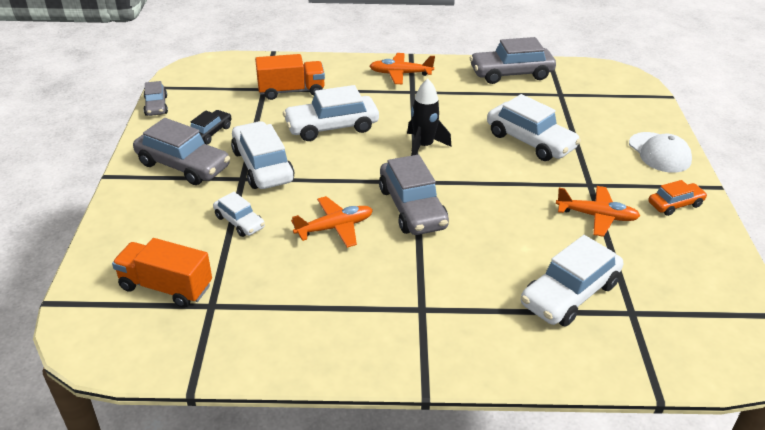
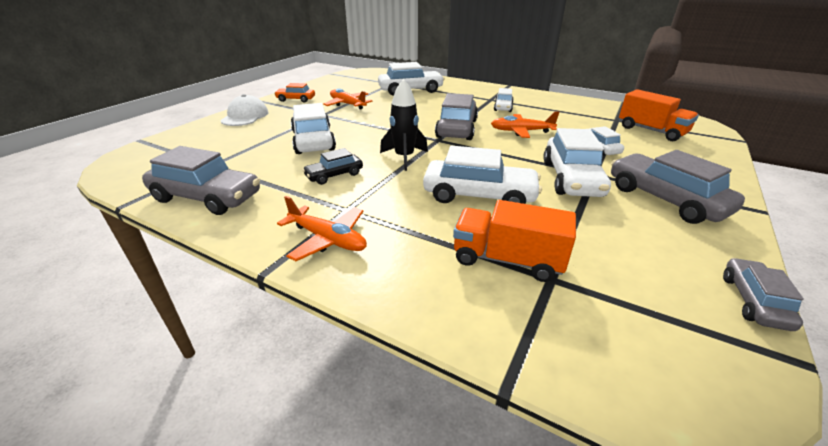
camera: 150 degrees left, 5 degrees down
(210, 133) = (639, 228): black car -> black car (334, 175)
(388, 286) = (503, 107): none -> white car

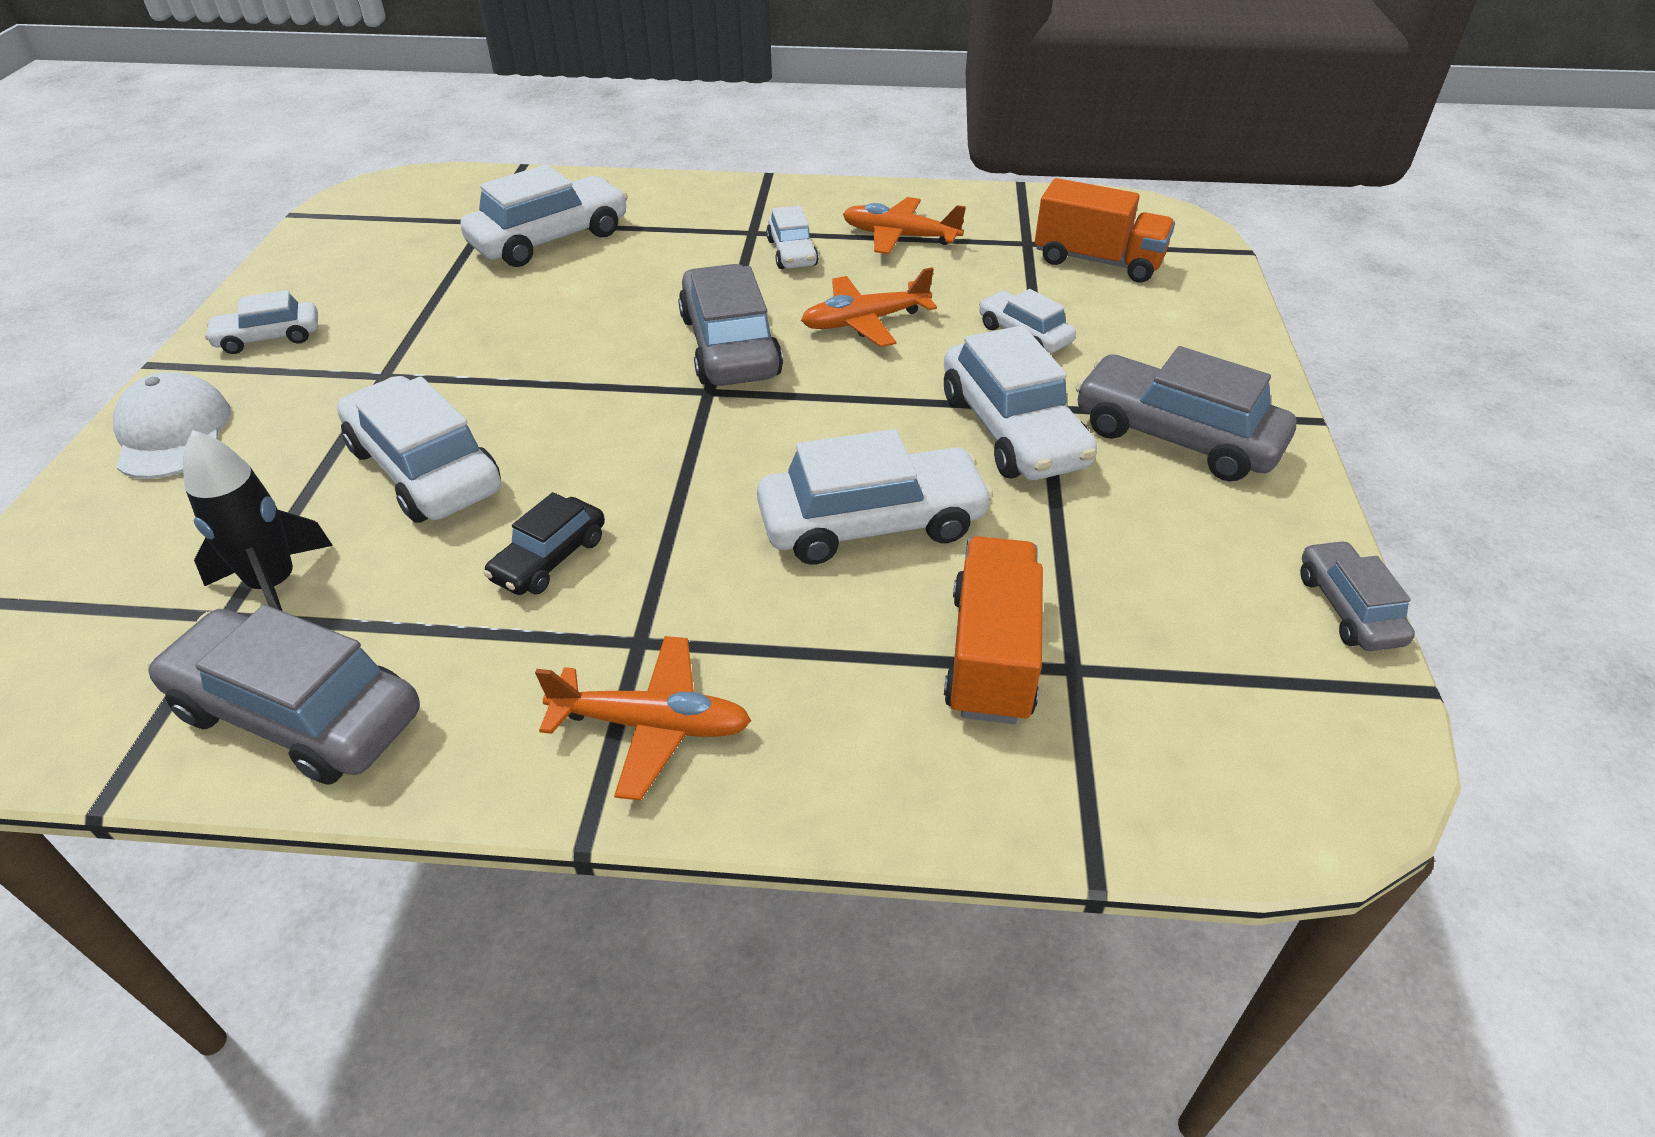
camera: 25 degrees left, 10 degrees up
(207, 197) = (299, 713): grey car -> grey car turned 150 degrees counterclockwise
(296, 99) = (269, 338): orange car -> white car
(347, 104) = (423, 325): orange plane -> orange plane (899, 236)
(404, 158) = (669, 464): black rocket -> black rocket (274, 585)
(507, 260) = (991, 655): orange truck -> orange truck turned 105 degrees clockwise

